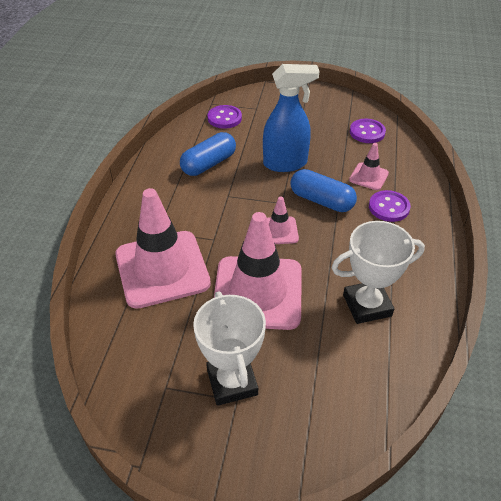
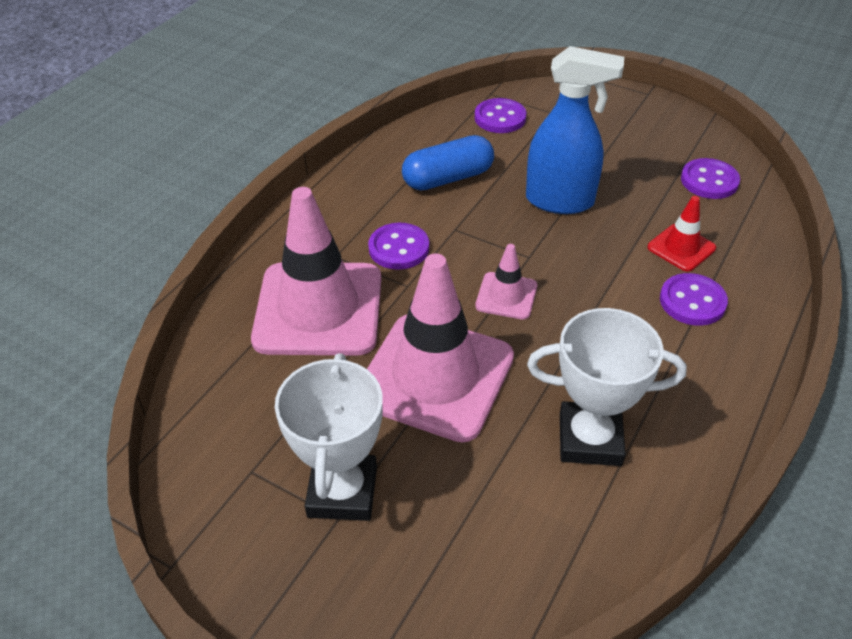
camera: 20 degrees right, 0 degrees up
(197, 216) = (399, 248): none -> purple button
(321, 201) = (590, 267): blue capsule -> none
(368, 176) = (681, 248): pink traffic cone -> red traffic cone

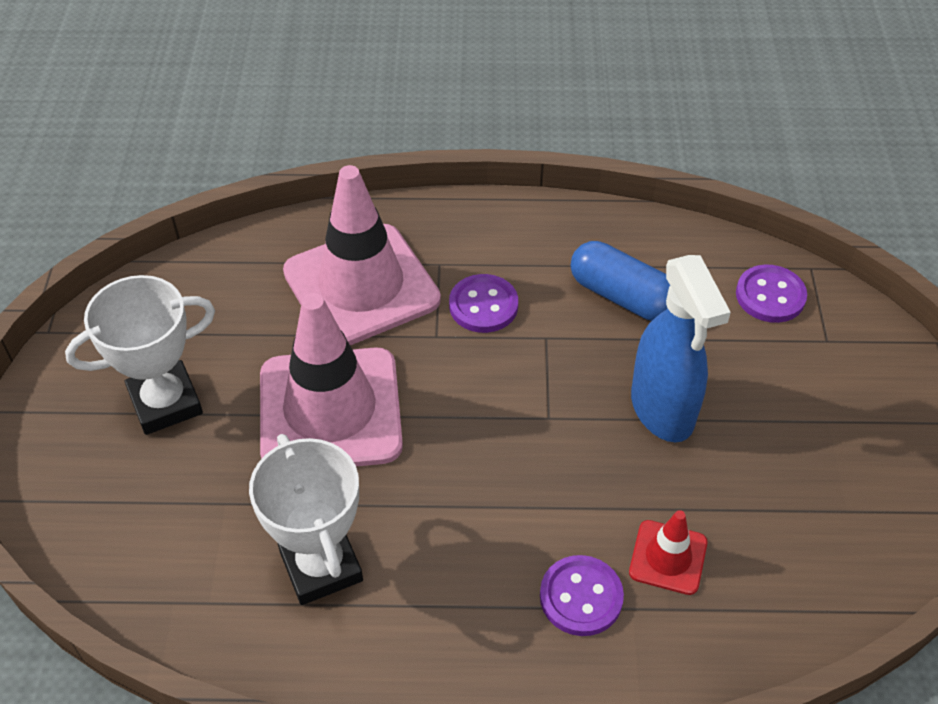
camera: 60 degrees right, 5 degrees up
(506, 296) = (474, 421): pink traffic cone -> none
(709, 181) = (824, 549): purple button -> none

